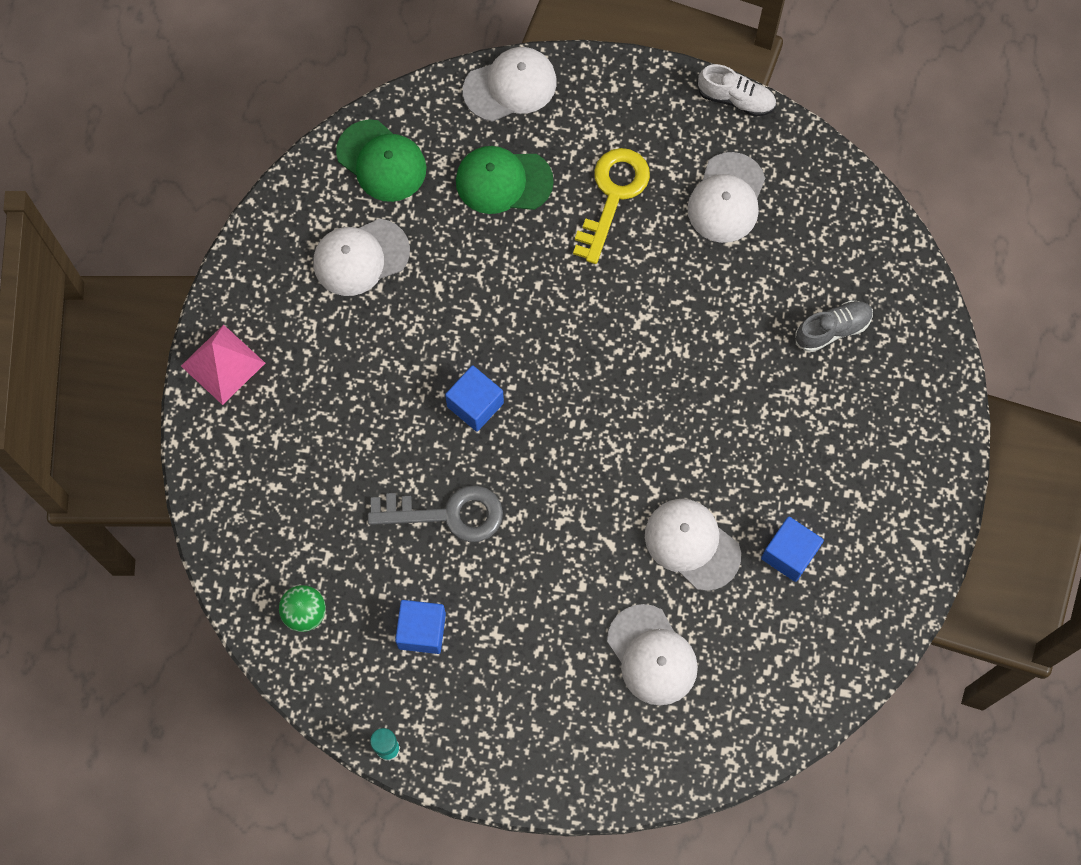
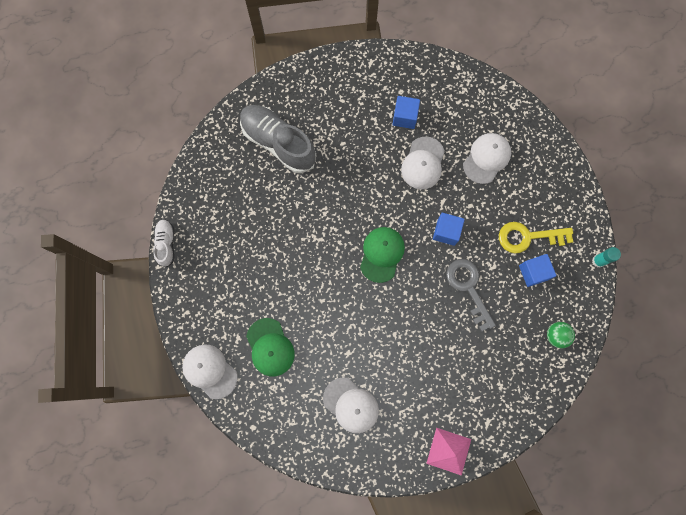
camera: 115 degrees left, 5 degrees up
(381, 161) = (288, 422): green cap -> green cap (382, 254)
(475, 404) = (404, 302): blue cube -> blue cube (446, 232)
(612, 196) = (253, 284): yellow key -> yellow key (528, 237)
(726, 198) = (228, 224): white cap -> none
(832, 329) = (278, 143): grey shoe -> grey shoe, size x1.96

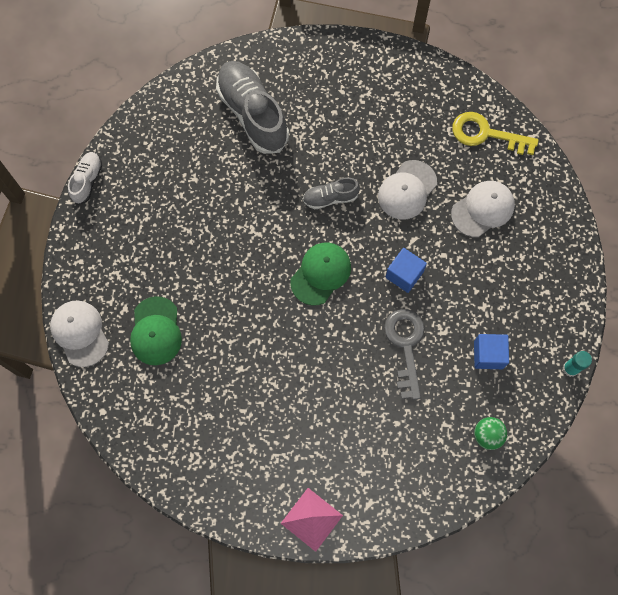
camera: 20 degrees right, 5 degrees down
(351, 405) = (220, 427): white cap -> none
(366, 190) = (330, 198): none -> grey shoe
(404, 117) = (406, 133): blue cube -> none
(528, 237) = (497, 313): yellow key -> yellow key (486, 134)

